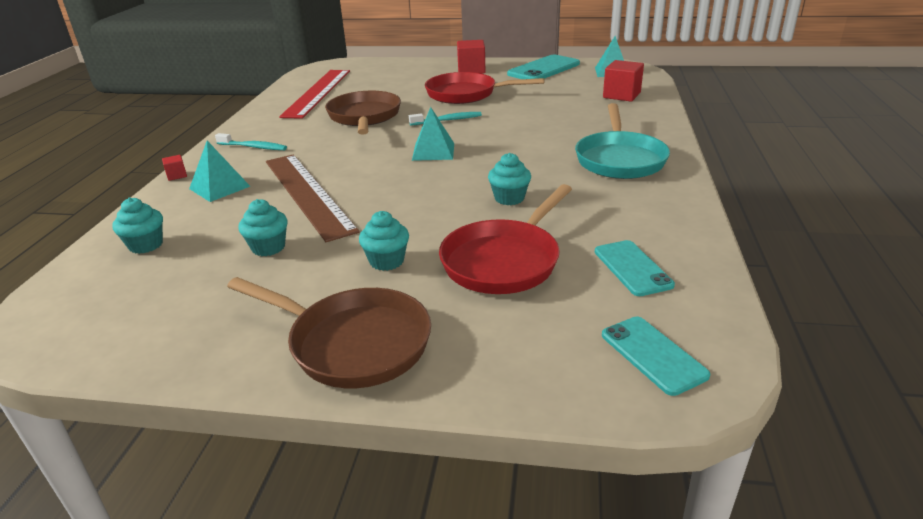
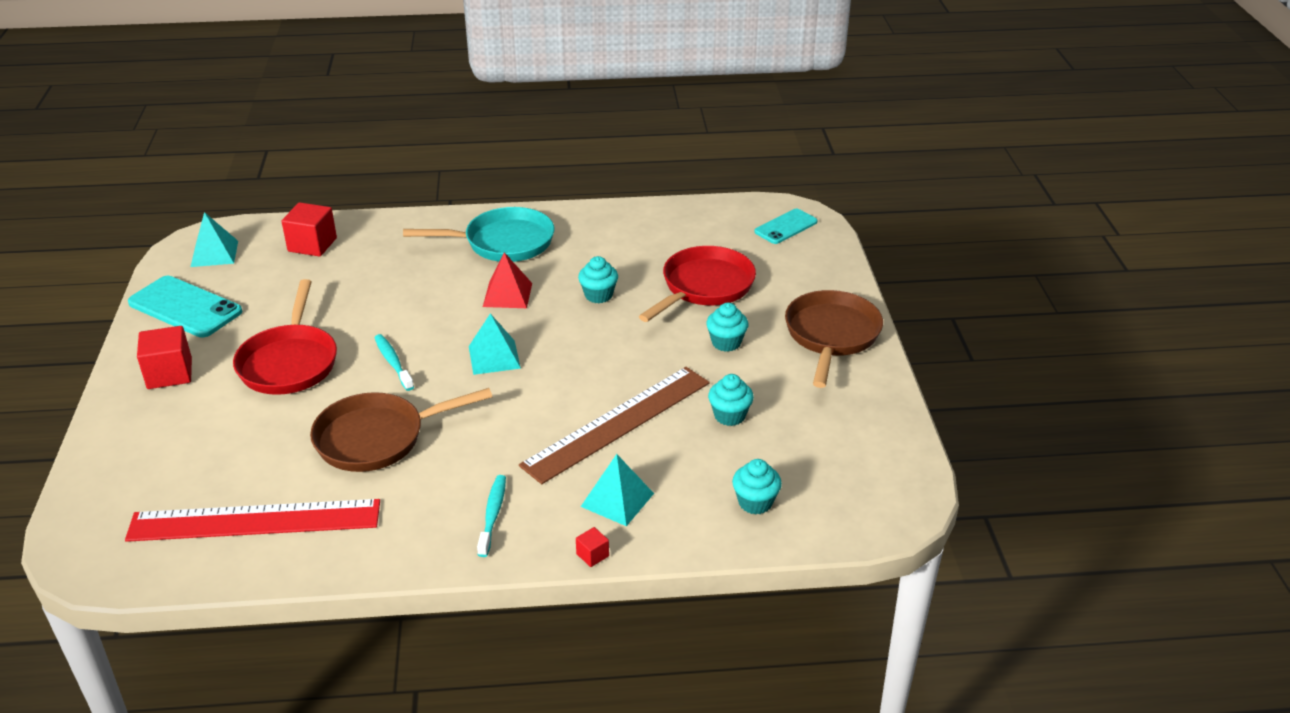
camera: 105 degrees left, 5 degrees up
(504, 261) = (704, 287): red pan -> red pan turned 75 degrees counterclockwise
(525, 159) = (507, 294): none -> red pyramid
(632, 268) = (694, 234): turquoise phone -> none

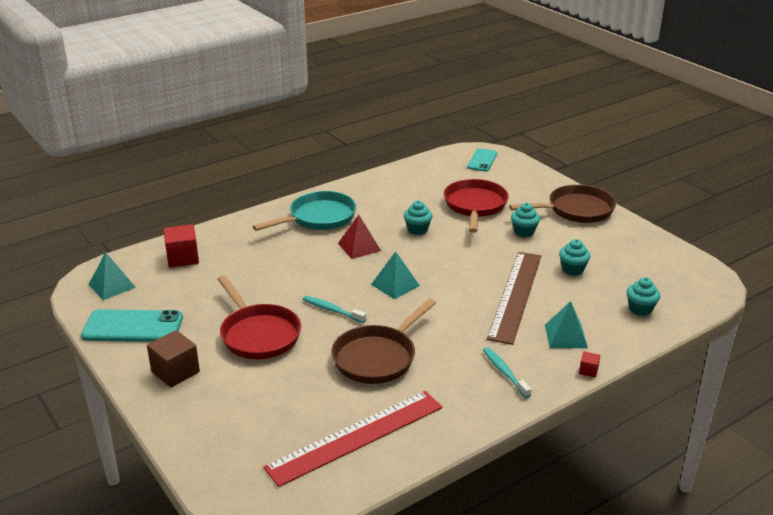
camera: 30 degrees left, 5 degrees down
(169, 374) = (175, 372): red cube -> brown cube
(831, 336) = (576, 210): brown pan -> brown pan turned 90 degrees clockwise

